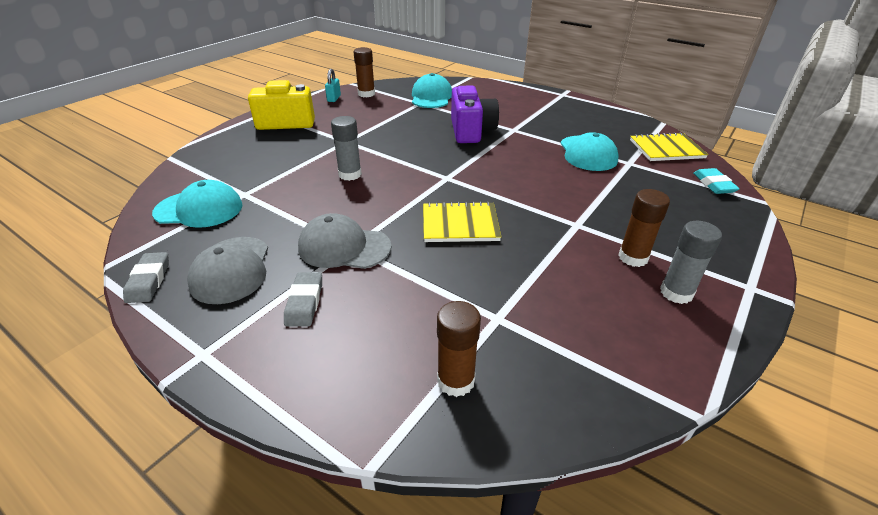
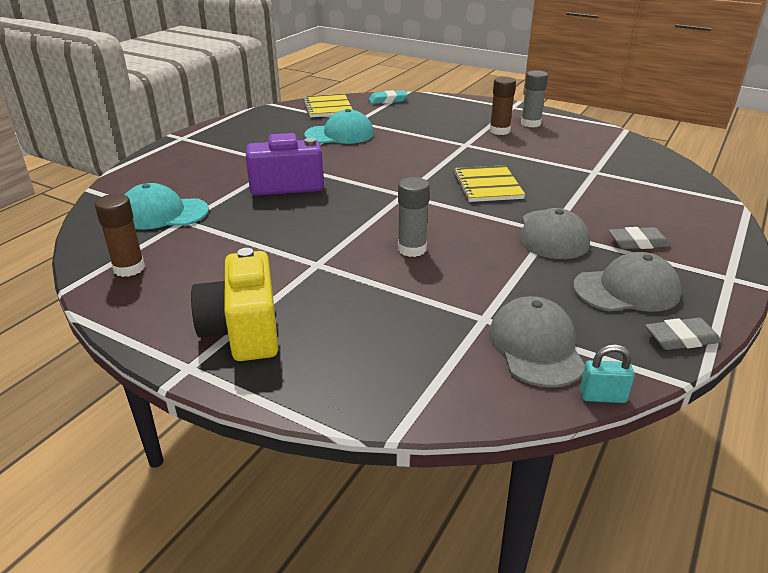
camera: 95 degrees left, 5 degrees down
(199, 209) = (536, 346): turquoise cap -> grey cap
(334, 98) = (140, 298): turquoise padlock -> turquoise padlock (602, 396)
(456, 381) = (660, 182): brown glue stick -> none

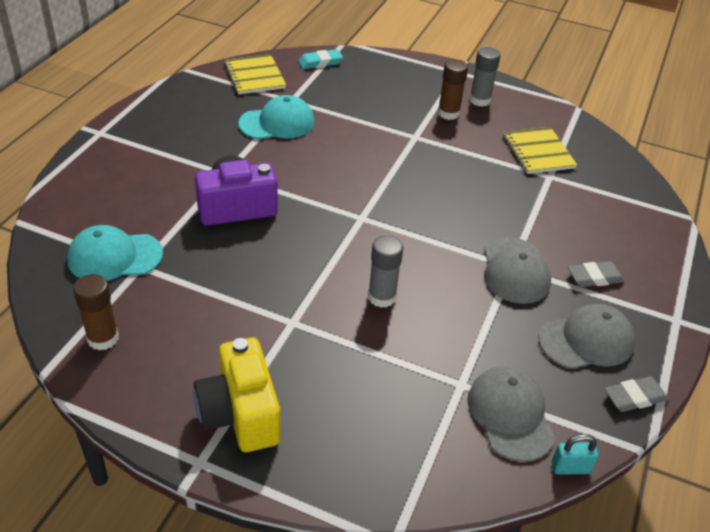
camera: 10 degrees left, 10 degrees up
(487, 186) = (445, 201): yellow notebook -> yellow notebook (538, 152)

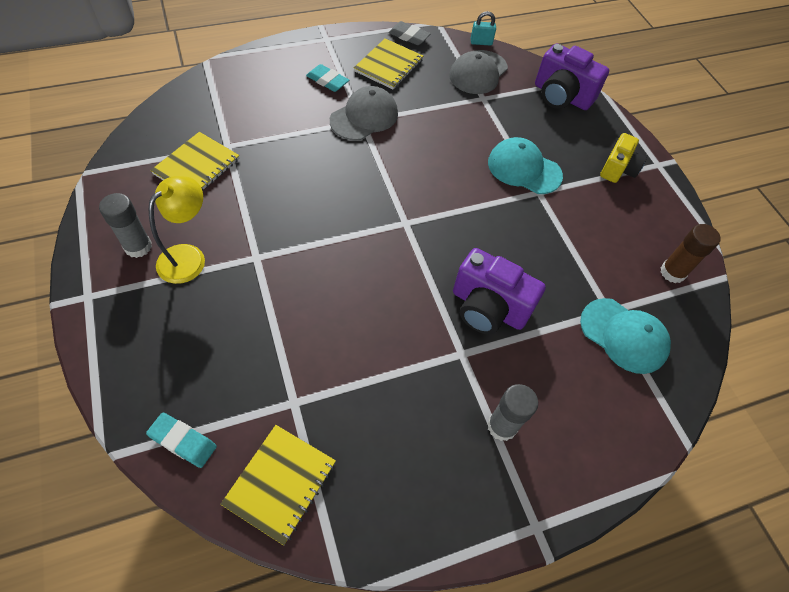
camera: 135 degrees left, 15 degrees up
(240, 414) = (618, 169): yellow camera -> yellow camera, size x0.65
(277, 123) = (347, 379): turquoise cap -> turquoise cap (524, 169)
(382, 297) = (466, 164): grey glue stick -> grey glue stick (502, 426)
(394, 467) = (561, 96): none -> purple camera
(448, 113) = (188, 256): brown glue stick -> yellow lamp
(570, 468) = (481, 42): turquoise padlock -> turquoise padlock turned 45 degrees counterclockwise
(586, 340) = (389, 66): grey cap -> yellow notebook
(594, 278) = (327, 81): grey eraser -> turquoise eraser

